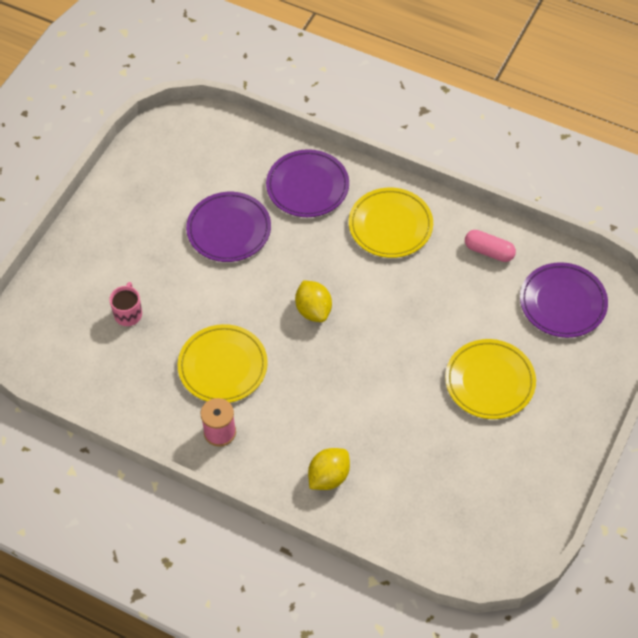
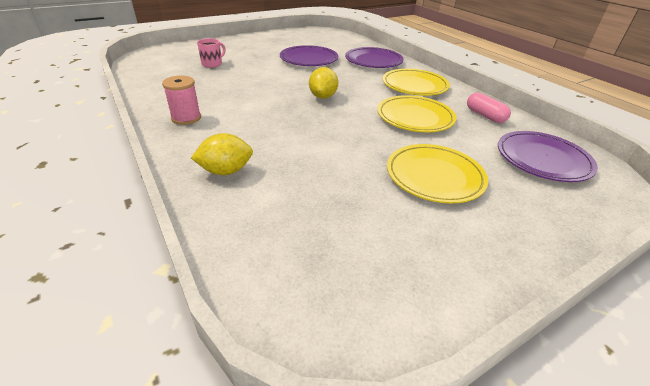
camera: 30 degrees right, 20 degrees down
(223, 366) = (233, 96): yellow plate -> yellow plate (415, 117)

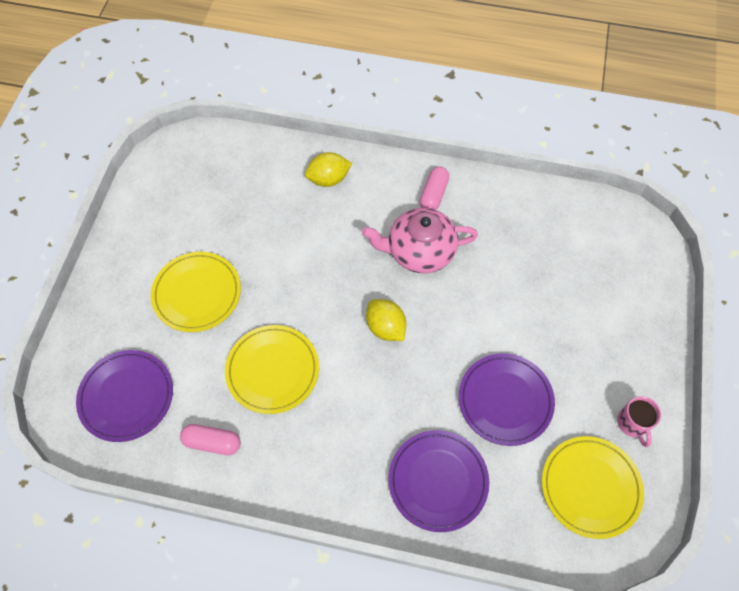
camera: 135 degrees right, 25 degrees up
(186, 118) = (433, 194): pink spool -> pink capsule
(212, 64) = (564, 282): pink mug -> pink mug (632, 423)
(226, 171) = (328, 179): yellow lemon -> yellow lemon turned 45 degrees clockwise
(249, 106) = (419, 251): none -> pink teapot
(414, 85) = (329, 450): yellow plate -> yellow plate (590, 487)

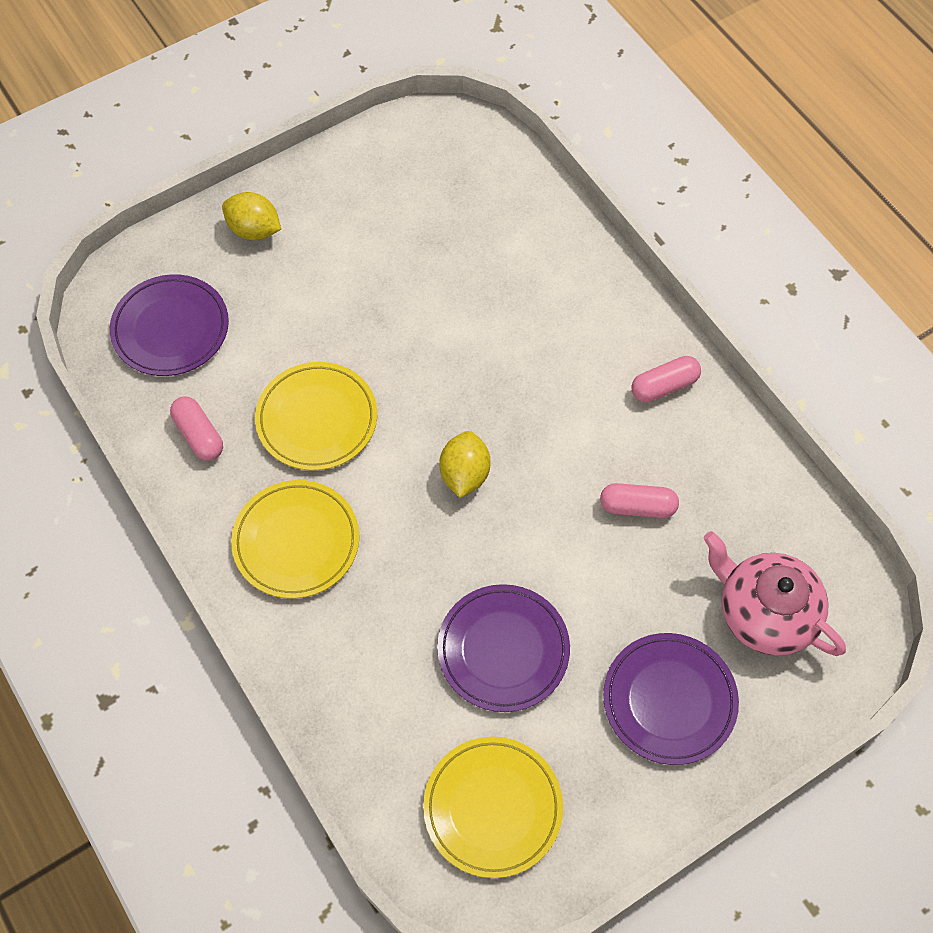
camera: 45 degrees right, 0 degrees up
(197, 293) = (325, 287): yellow plate -> yellow plate (296, 541)
(328, 179) = (570, 279): yellow lemon -> yellow lemon (254, 230)
(419, 251) = (582, 431): pink teapot -> pink teapot (764, 613)
(438, 481) = (355, 658): purple plate -> purple plate (669, 700)
(487, 266) = (637, 507): none -> pink capsule
(632, 423) = (608, 795): pink mug -> none

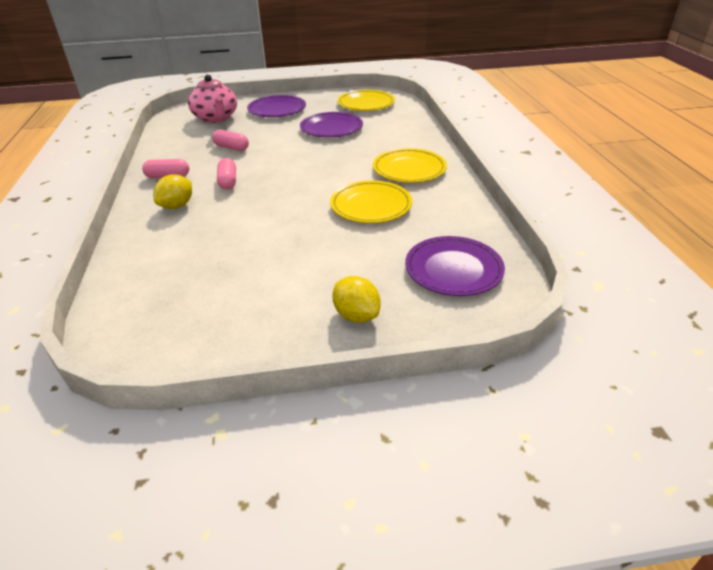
camera: 155 degrees left, 25 degrees down
(199, 435) = (450, 215): pink capsule -> pink capsule (228, 181)
(464, 474) = (303, 171): yellow lemon -> yellow lemon (177, 206)

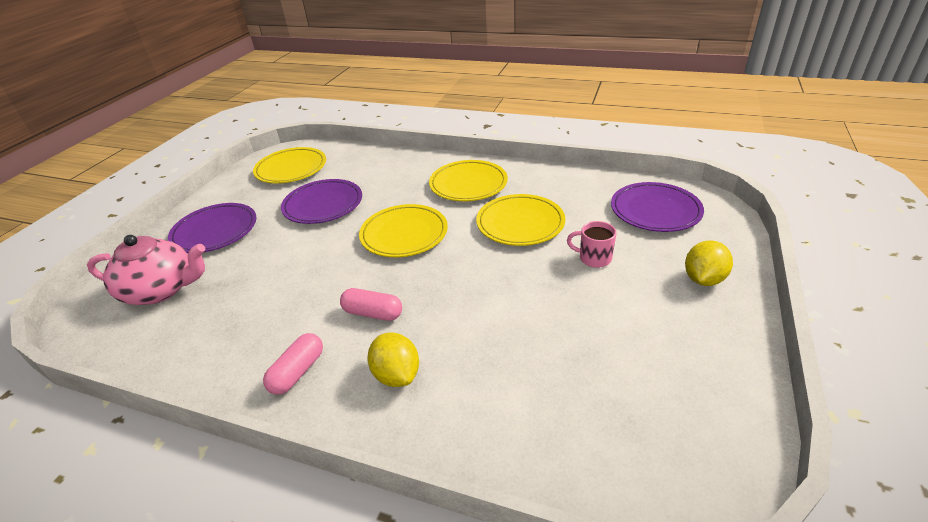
camera: 60 degrees left, 0 degrees up
(231, 147) = (278, 292): pink capsule -> none
(319, 165) = (404, 234): none -> yellow plate
(347, 250) = (594, 258): none -> pink mug
(356, 315) = (703, 279): yellow lemon -> yellow lemon turned 45 degrees counterclockwise

